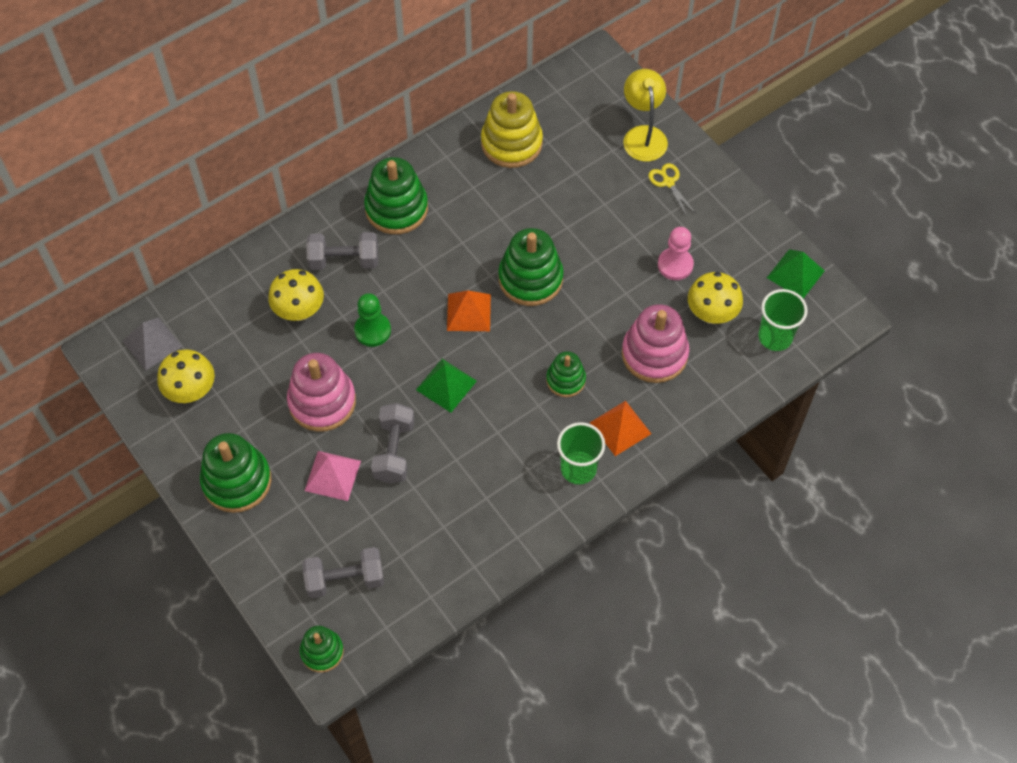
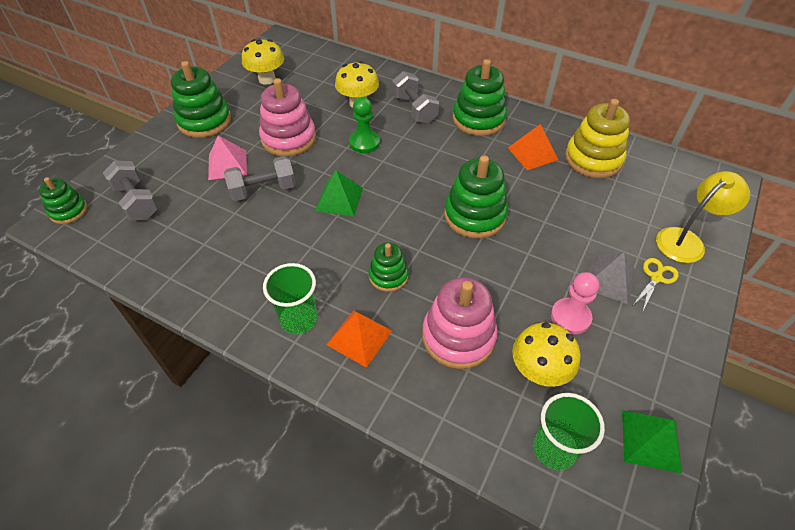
camera: 65 degrees right, 10 degrees down
(152, 343) = (294, 53): grey pyramid -> grey pyramid (609, 279)
(468, 312) = (415, 189): orange pyramid -> orange pyramid (532, 153)

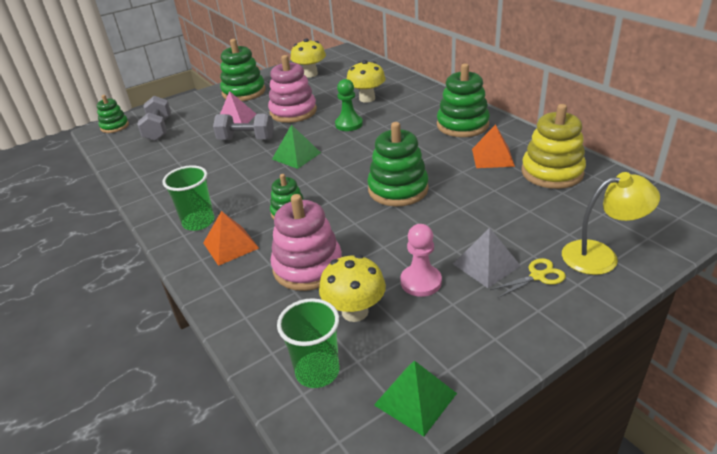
camera: 30 degrees right, 15 degrees down
(414, 109) = (410, 109): grey dumbbell -> none

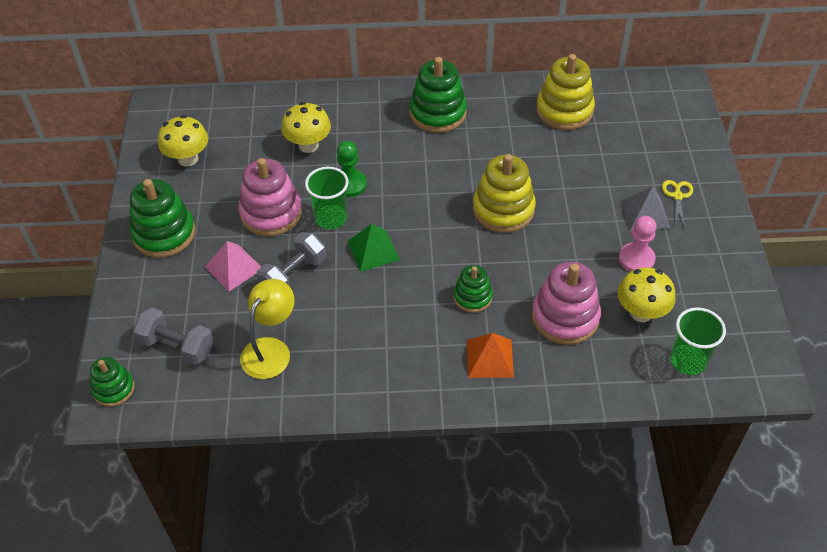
camera: 60 degrees left, 15 degrees up
(198, 222) = (428, 370): green cup -> green cup (331, 218)
(398, 189) = (503, 209): green stacking toy -> yellow stacking toy
(415, 399) = (745, 320): green pyramid -> none
(492, 157) = (510, 127): orange pyramid -> none
(600, 256) = (681, 153): yellow lamp -> yellow lamp (271, 349)

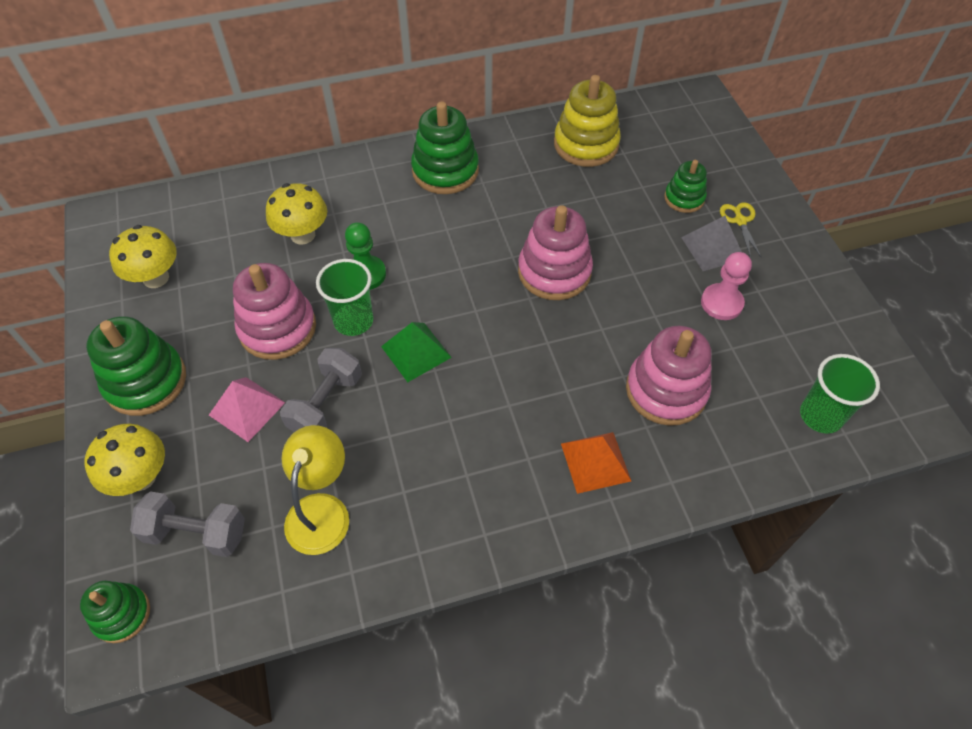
camera: 15 degrees left, 5 degrees up
(472, 297) = (551, 387): green stacking toy -> green stacking toy (684, 198)
(503, 209) = (554, 272): yellow stacking toy -> pink stacking toy
(641, 312) = (749, 366): yellow mushroom -> yellow mushroom (141, 477)

